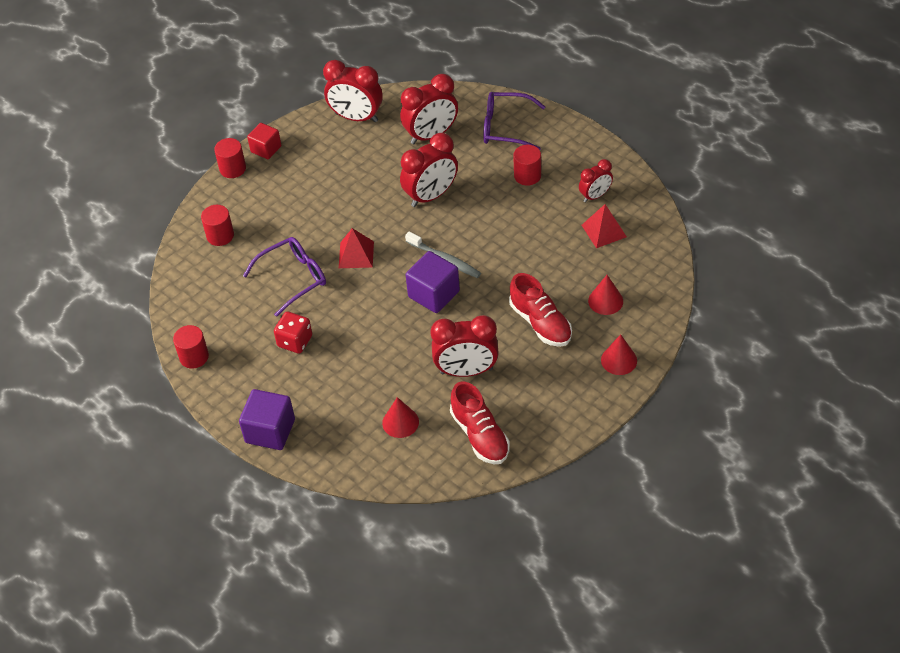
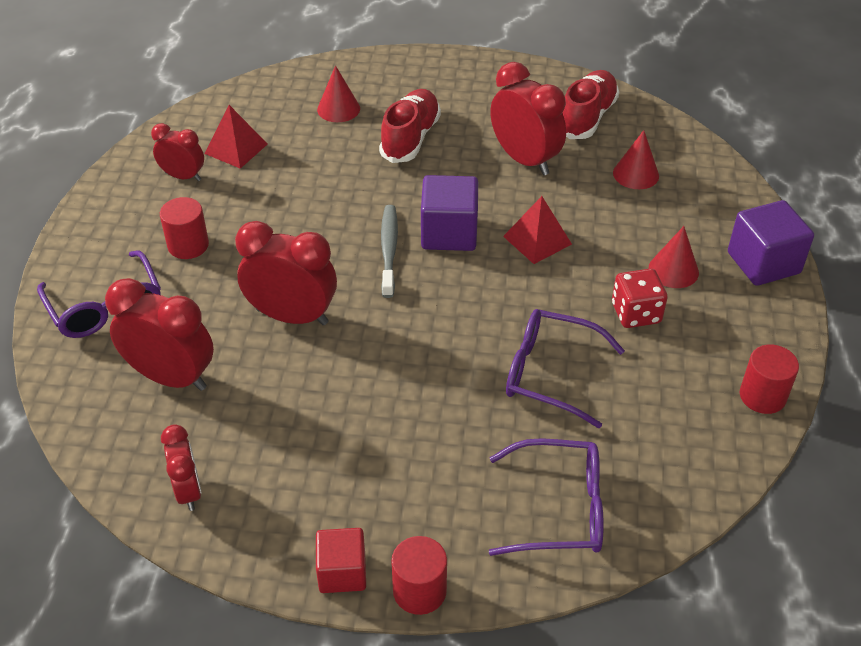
camera: 130 degrees left, 5 degrees down
(220, 235) = (559, 509): red cylinder -> purple glasses
(356, 117) = (188, 491): red clock -> red clock, size x0.59
(356, 254) = (454, 334): red pyramid -> red pyramid (537, 240)
(619, 360) = (407, 73): red cone -> red cone (673, 270)

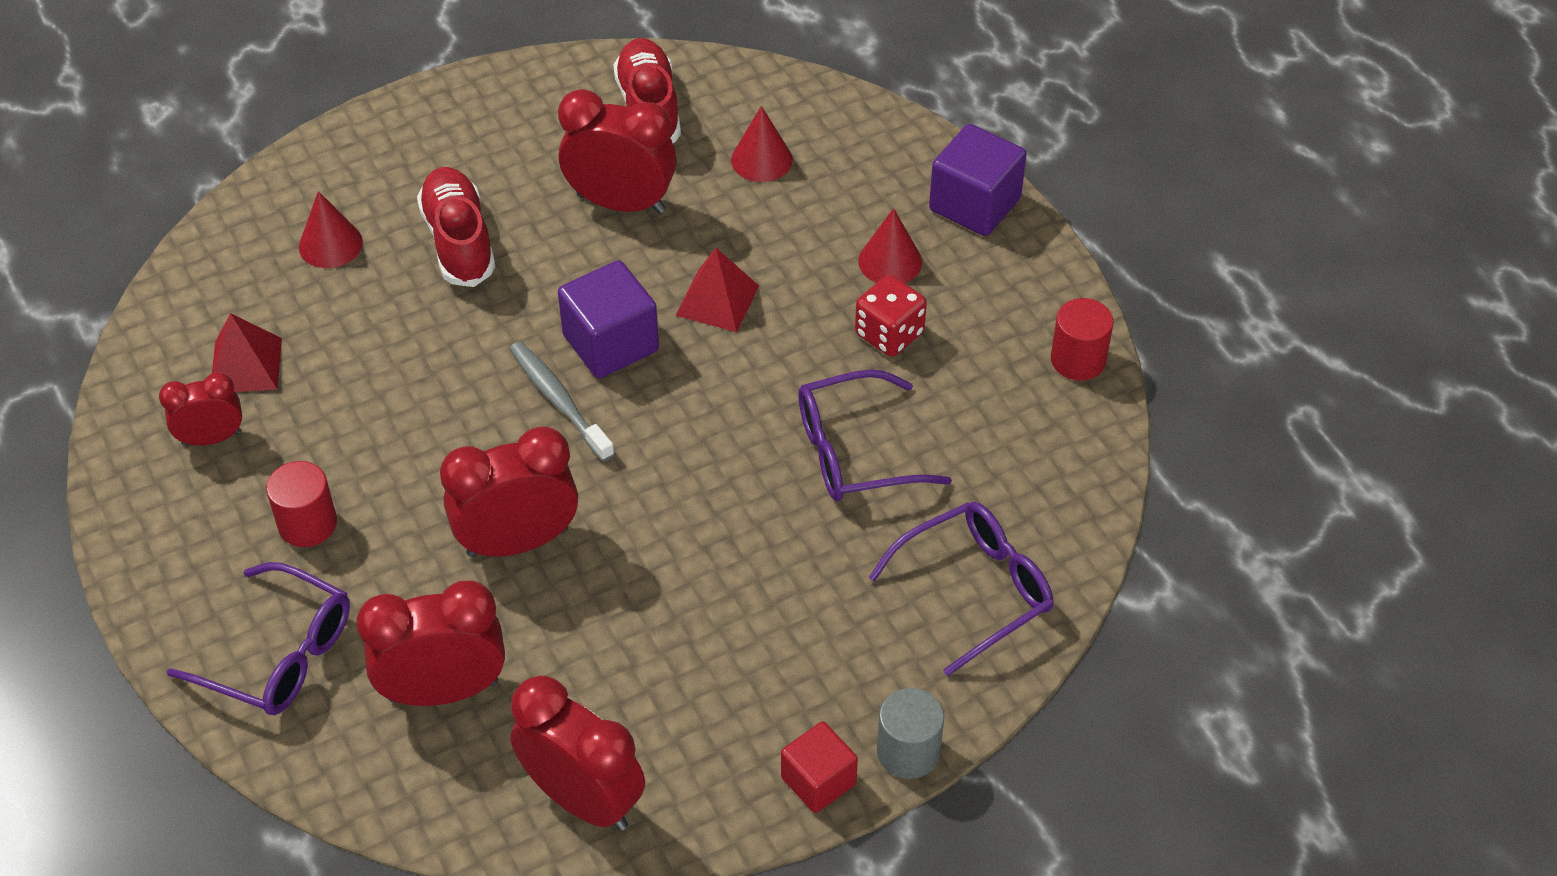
camera: 35 degrees left, 5 degrees up
(188, 491) = (583, 799): red clock -> red clock, size x1.69
(419, 591) = (908, 752): red cylinder -> grey cylinder

